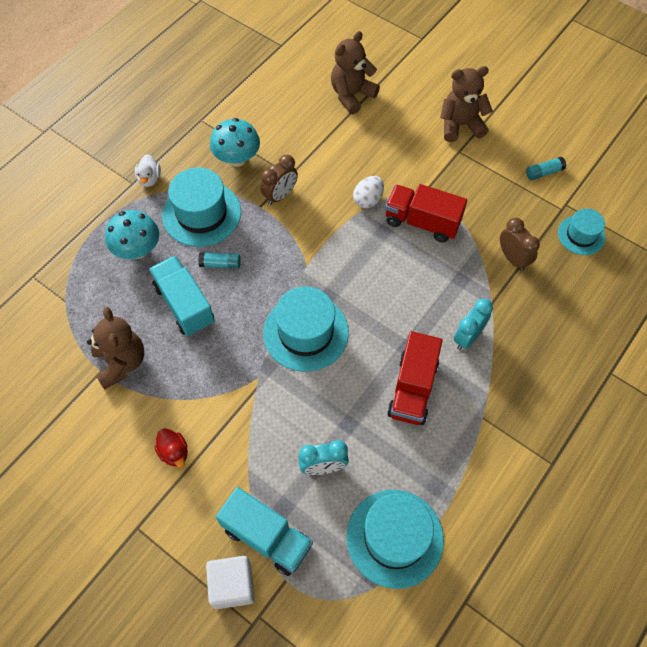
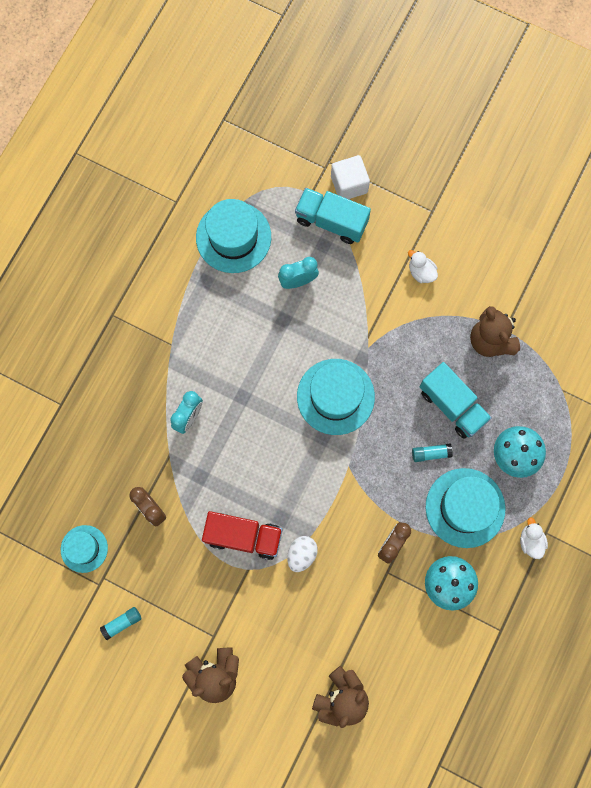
camera: 170 degrees right, 15 degrees up
(174, 452) = (421, 272): red duck -> white duck
(412, 388) = (233, 360): red truck -> none

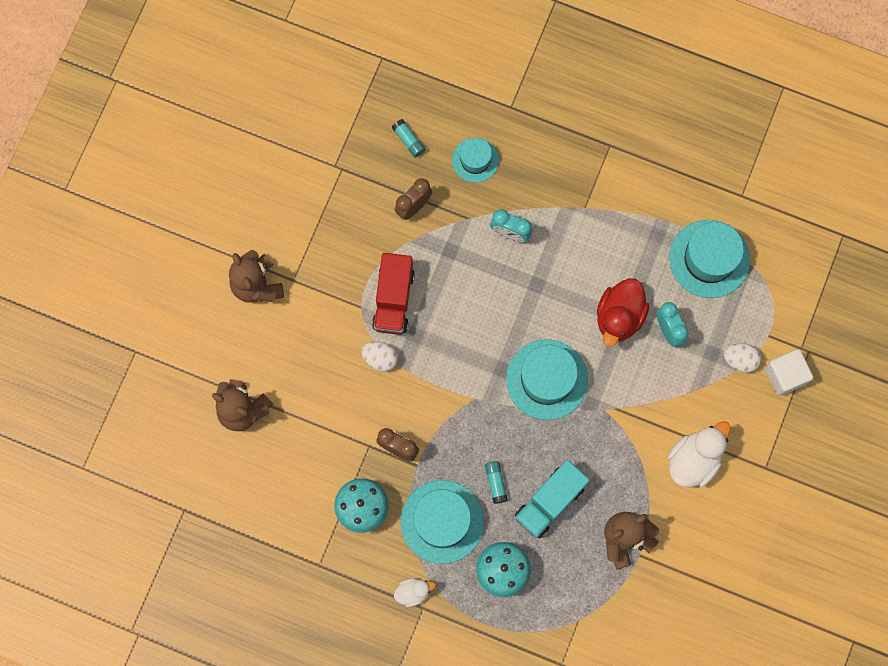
camera: 85 degrees right, 0 degrees up
(84, 548) = (368, 147): turquoise hat -> turquoise hat (475, 160)
(122, 623) = (300, 191): turquoise glue stick -> turquoise glue stick (408, 140)
(281, 324) = (619, 317): none -> red duck
(331, 221) = (740, 360): turquoise truck -> white egg
(421, 272) = (694, 460): white duck -> white duck, size x1.83

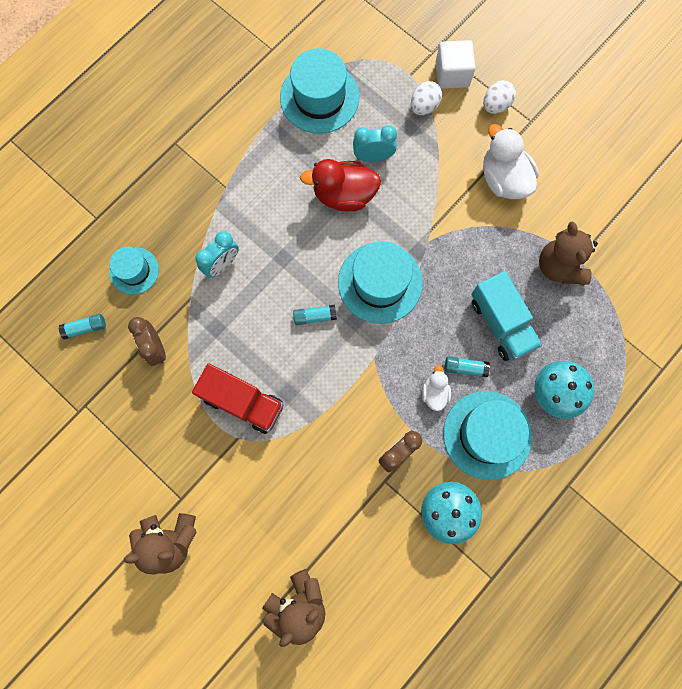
camera: 70 degrees left, 0 degrees up
(380, 358) = (298, 437): white egg -> white egg (495, 105)
(413, 592) = (549, 490): white duck -> white duck (434, 392)
(493, 333) = (315, 316): none -> turquoise glue stick
(619, 317) = (344, 195): red duck -> red duck turned 135 degrees clockwise

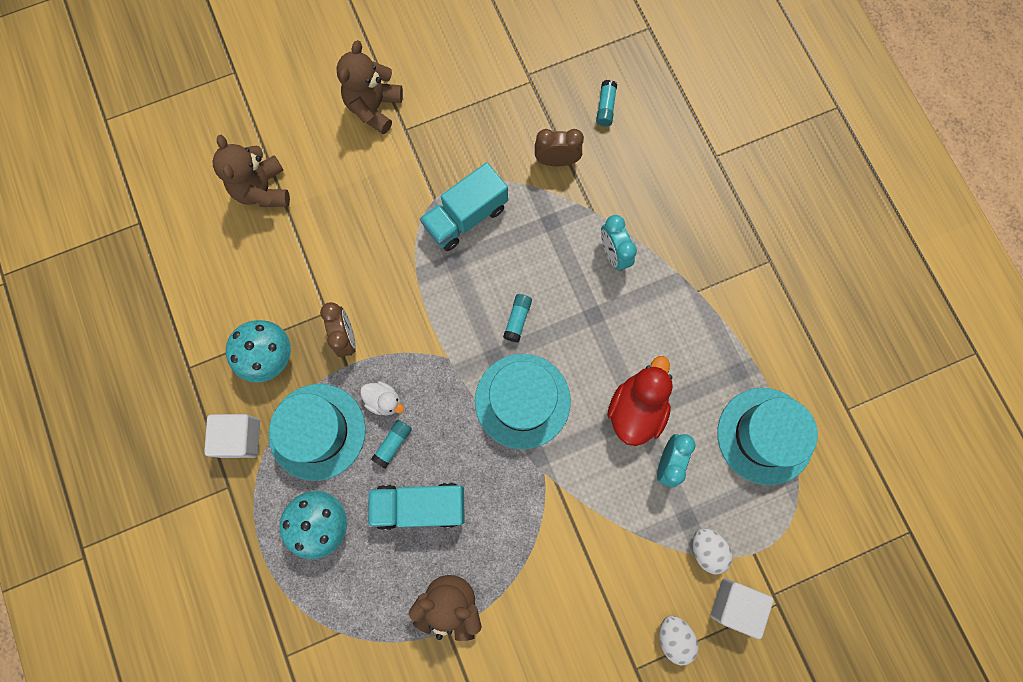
camera: 115 degrees right, 0 degrees up
(134, 271) = (644, 170): turquoise hat -> none
(243, 402) = (466, 217): red truck -> turquoise truck
(504, 179) = (578, 596): white duck -> none
(525, 497) = (240, 437): none -> white cube

